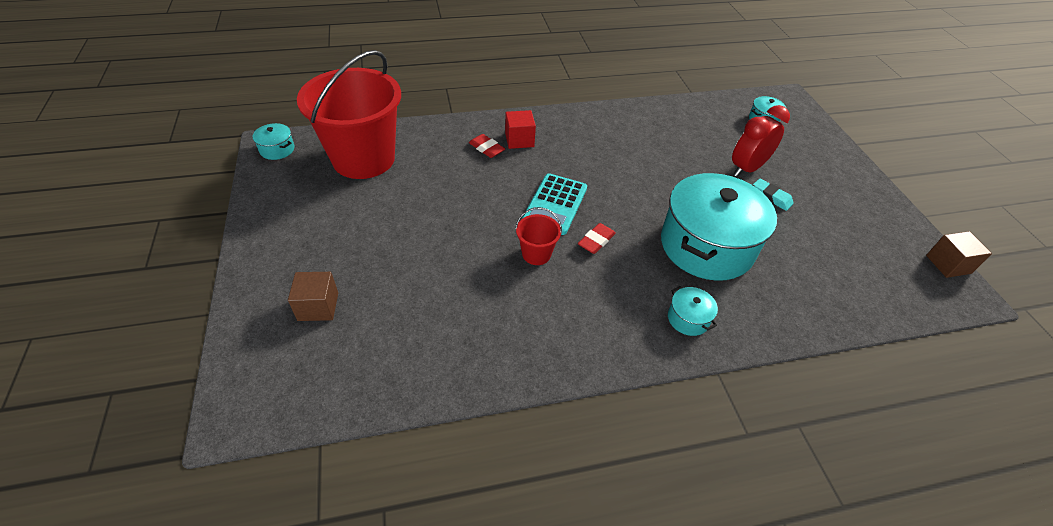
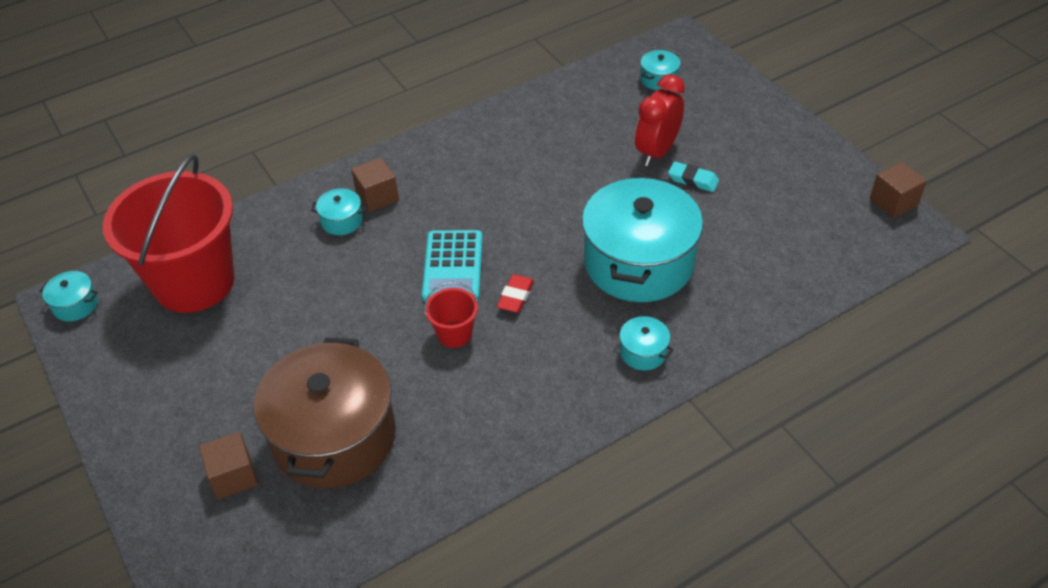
camera: 15 degrees left, 0 degrees up
(408, 302) = (334, 437): none -> brown pot
(486, 148) = (342, 221): red eraser -> turquoise pot
(519, 140) = (377, 196): red cube -> brown cube

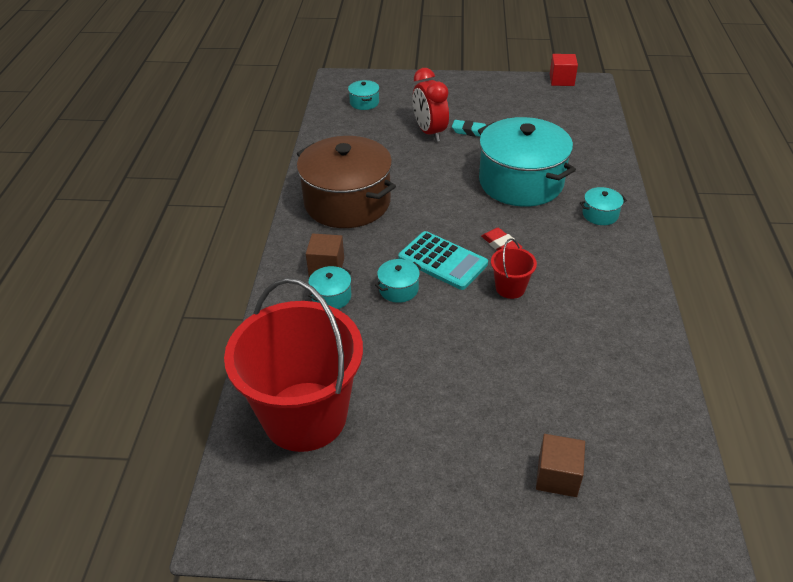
camera: 55 degrees left, 5 degrees down
(75, 305) = (242, 519): turquoise pot -> turquoise pot (398, 289)
(334, 437) = (561, 395): brown pot -> brown pot (347, 202)
(693, 180) = (470, 131): turquoise eraser -> turquoise eraser turned 45 degrees clockwise
(893, 202) = (561, 80): brown cube -> red cube

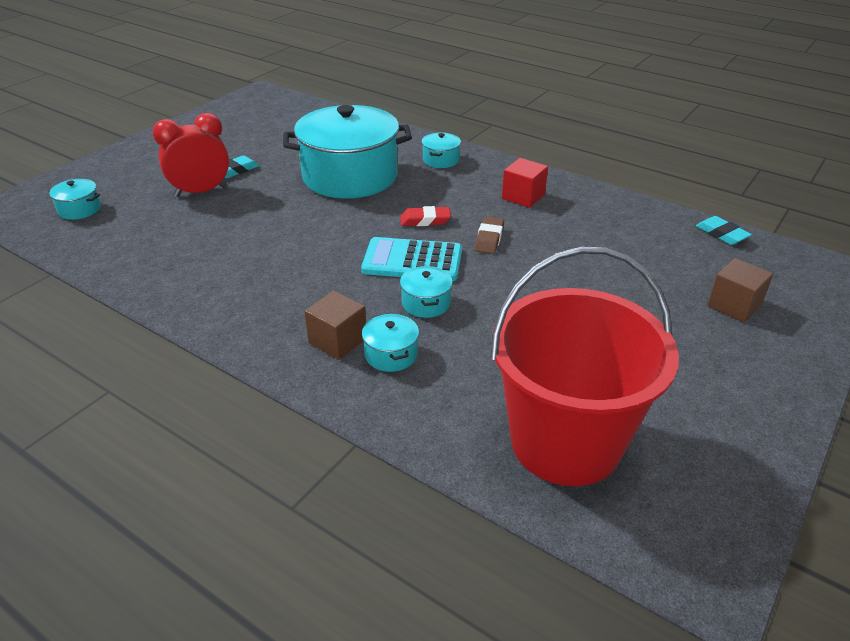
camera: 60 degrees left, 5 degrees down
(347, 202) = (243, 286): brown pot -> none
(429, 132) = (201, 192): red clock -> red clock turned 150 degrees clockwise
(442, 261) = (412, 260): turquoise calculator -> turquoise calculator turned 150 degrees counterclockwise
(510, 288) = (489, 239): red bucket -> brown eraser
(561, 80) = (233, 101): red cube -> red cube (523, 196)
(676, 438) = (722, 234): none -> turquoise eraser

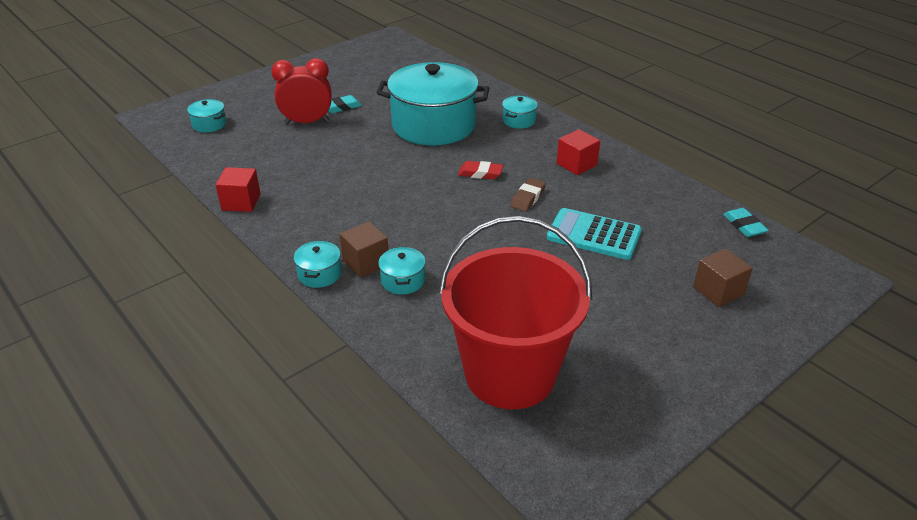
camera: 15 degrees right, 0 degrees up
(154, 294) = (241, 202): none -> red cube
(412, 260) = (454, 207): turquoise calculator -> turquoise calculator (594, 235)
(426, 303) = (449, 244): turquoise pot -> turquoise pot (319, 274)

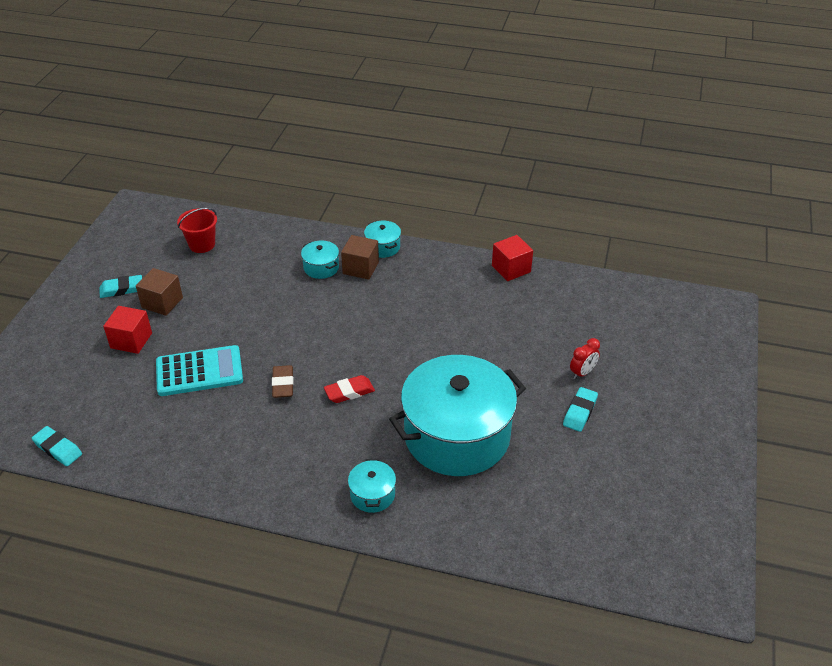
camera: 145 degrees right, 5 degrees up
(209, 124) = (661, 324): turquoise pot -> none
(307, 122) = (582, 373): red clock -> red clock, size x0.50
(510, 374) = (202, 244): red bucket -> red bucket, size x0.41
(576, 164) = (262, 453): red cube -> red cube (131, 340)
(639, 355) = (121, 289): none -> turquoise eraser
(718, 291) = (72, 364): brown cube -> brown cube (162, 302)

